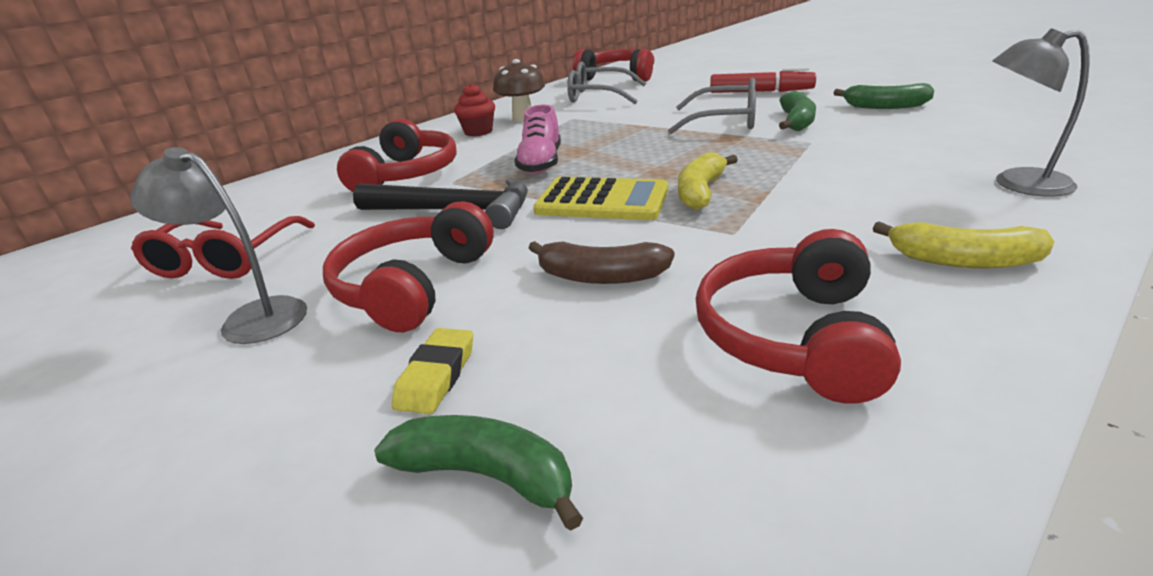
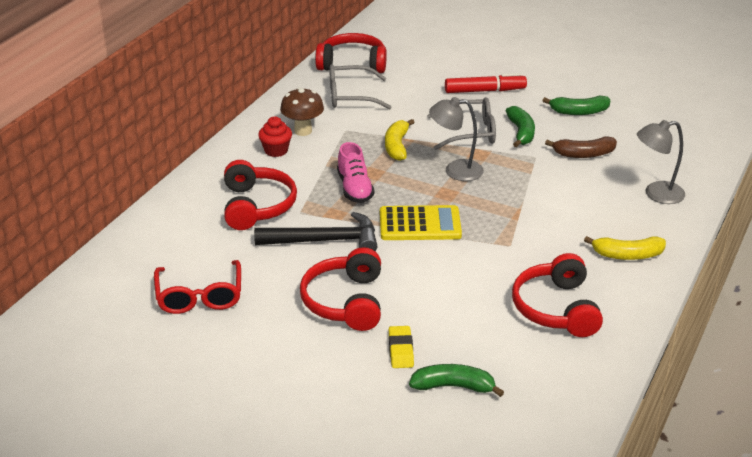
camera: 20 degrees left, 5 degrees up
(251, 318) = (266, 333): grey lamp -> grey lamp (455, 170)
(601, 276) = (450, 284): brown banana -> brown banana (584, 154)
(700, 192) = (479, 212): yellow banana -> yellow banana (397, 146)

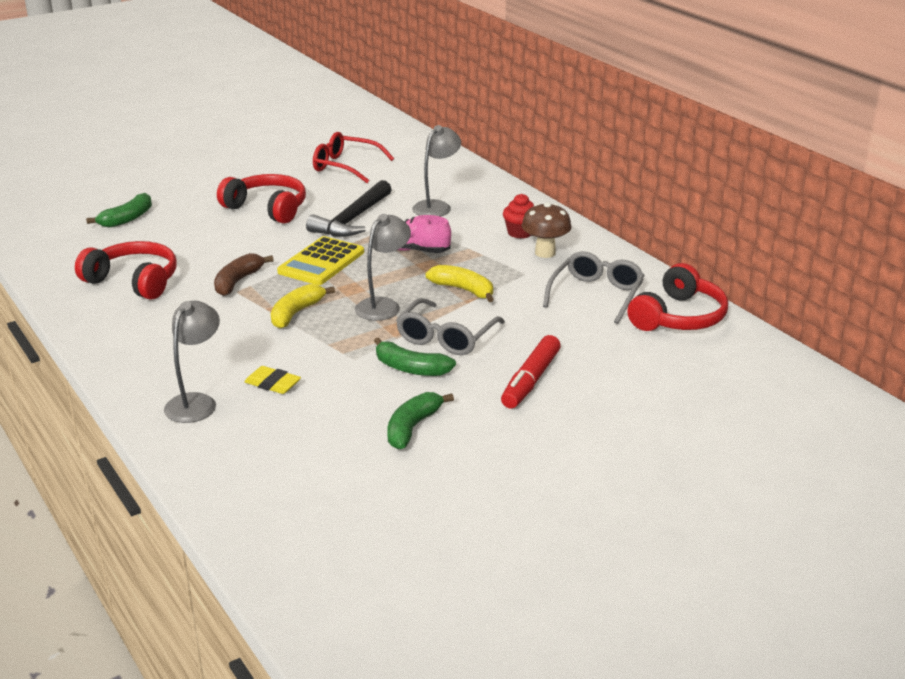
camera: 120 degrees right, 5 degrees down
(257, 206) = (436, 206): red headphones -> grey lamp
(401, 350) = (188, 212): yellow eraser -> yellow eraser (273, 384)
(584, 154) = (321, 390): brown banana -> brown banana (238, 282)
(627, 255) = (140, 341): yellow banana -> yellow banana (296, 313)

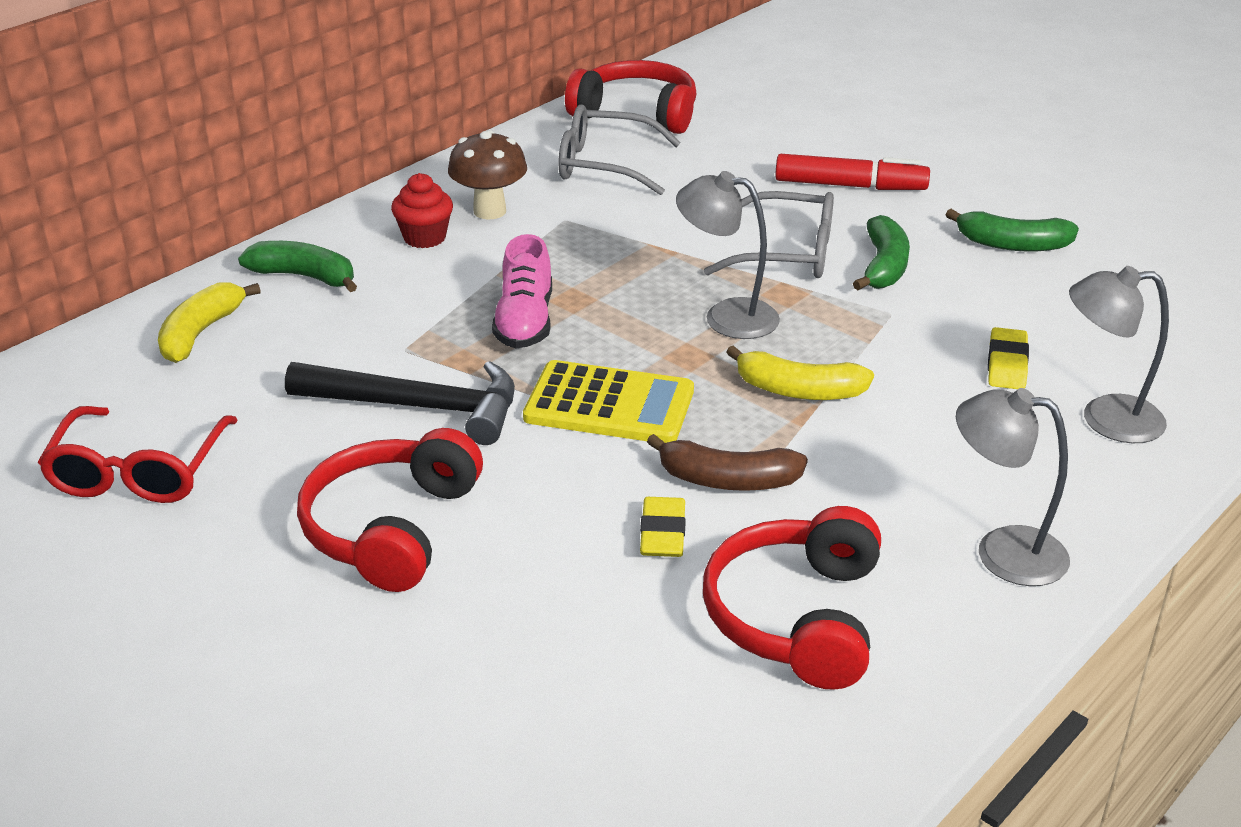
camera: 105 degrees left, 5 degrees up
(127, 219) = (506, 744): green banana -> green banana (304, 277)
(214, 261) = (662, 533): none -> yellow eraser
(436, 206) = (335, 327): grey lamp -> grey lamp (1002, 552)
(463, 290) = (641, 259): yellow banana -> yellow banana (200, 333)

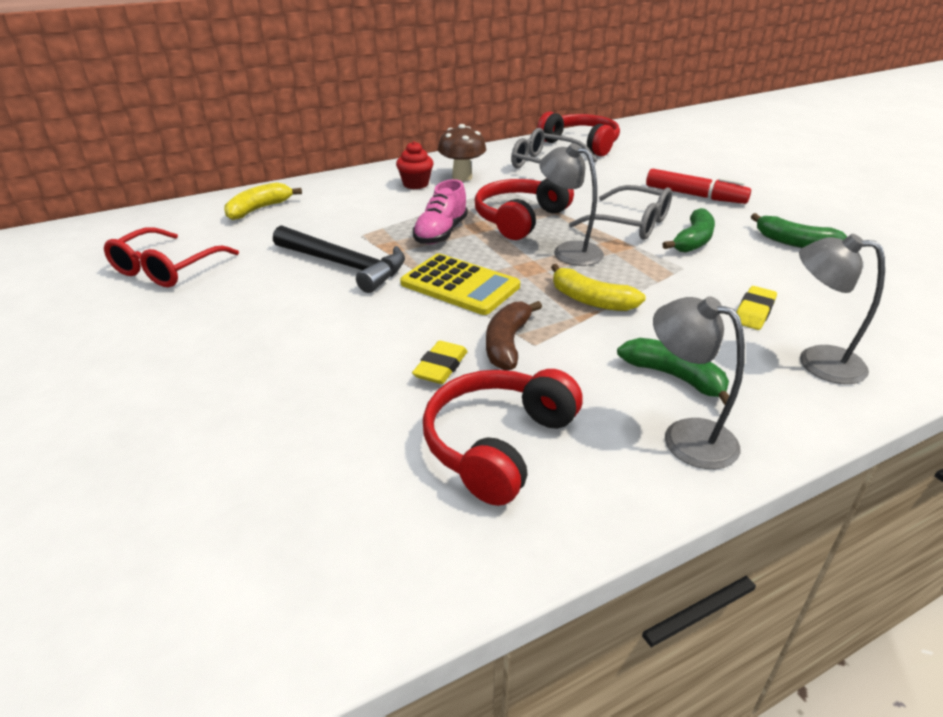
camera: 20 degrees right, 0 degrees up
(304, 277) = (335, 192): green banana -> green banana (674, 377)
(391, 528) = (275, 327): red headphones -> red headphones (520, 219)
(728, 480) = (507, 344): brown banana -> brown banana turned 75 degrees clockwise

